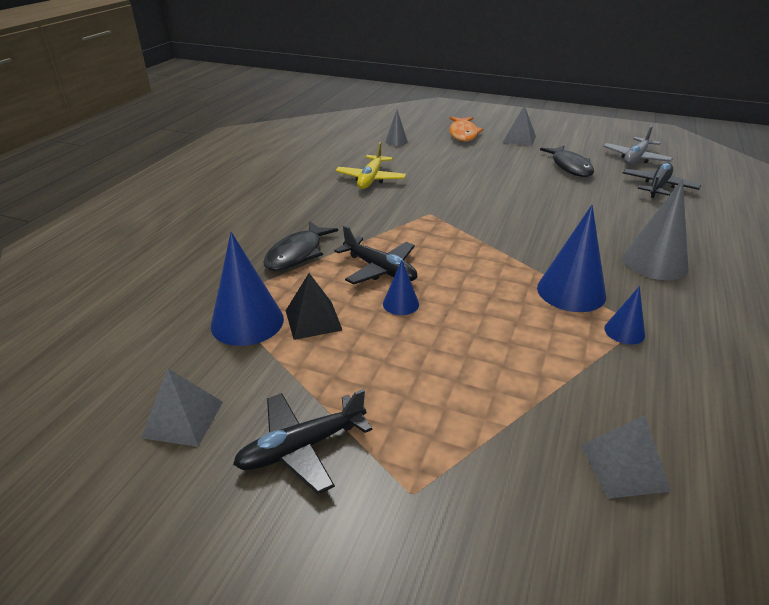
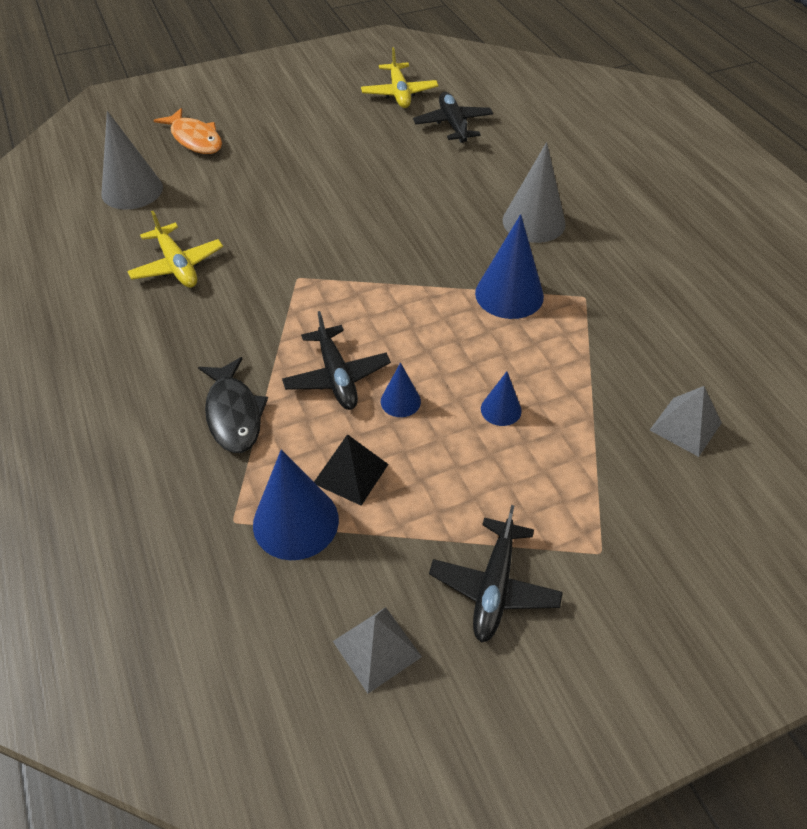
camera: 45 degrees left, 15 degrees up
(380, 269) = (336, 377): black plane -> black plane turned 75 degrees clockwise
(396, 141) = (132, 190): grey cone -> grey cone, size x1.89
(519, 139) = (264, 118): grey pyramid -> none
(570, 167) = (355, 136): black fish -> none
(624, 331) = (581, 310): blue cone -> blue cone (501, 409)
(635, 158) = (399, 93): grey plane -> yellow plane

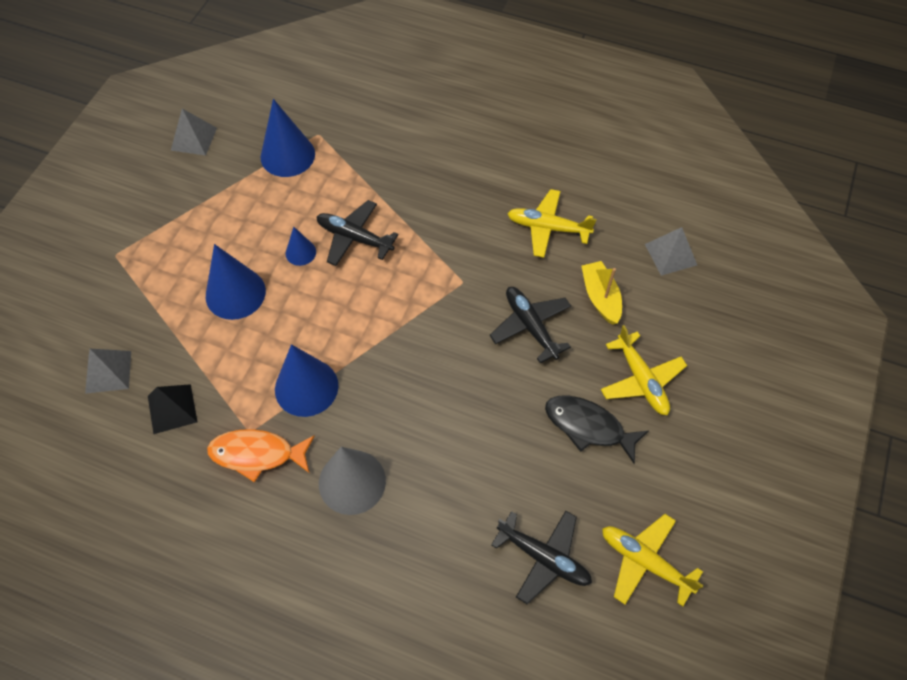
camera: 135 degrees right, 10 degrees up
(132, 190) = (670, 254): grey cone -> grey pyramid
(195, 139) = (712, 337): orange fish -> orange fish (257, 454)
(220, 201) = (600, 297): none -> yellow boat
(234, 414) = (384, 175): black fish -> black fish (588, 426)
(273, 150) = (641, 380): none -> yellow plane
(351, 473) = (285, 195): black pyramid -> black pyramid (172, 409)
(494, 587) = (159, 199): black plane -> black plane (530, 326)
(501, 409) = (235, 293): blue cone -> blue cone, size x1.89

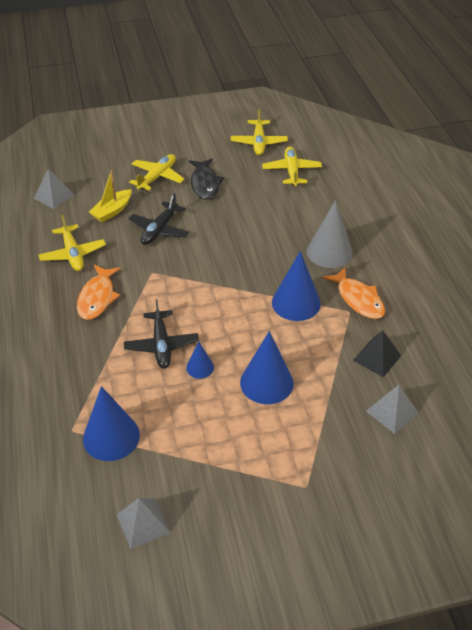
camera: 125 degrees left, 15 degrees down
(462, 219) = (97, 298): none -> orange fish
(544, 558) = (291, 171): black plane -> yellow plane

